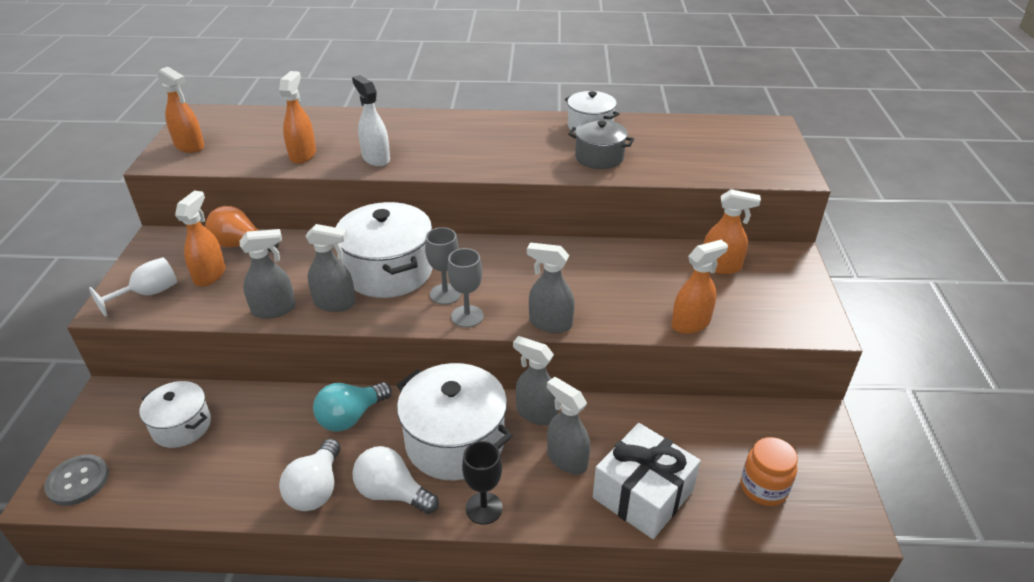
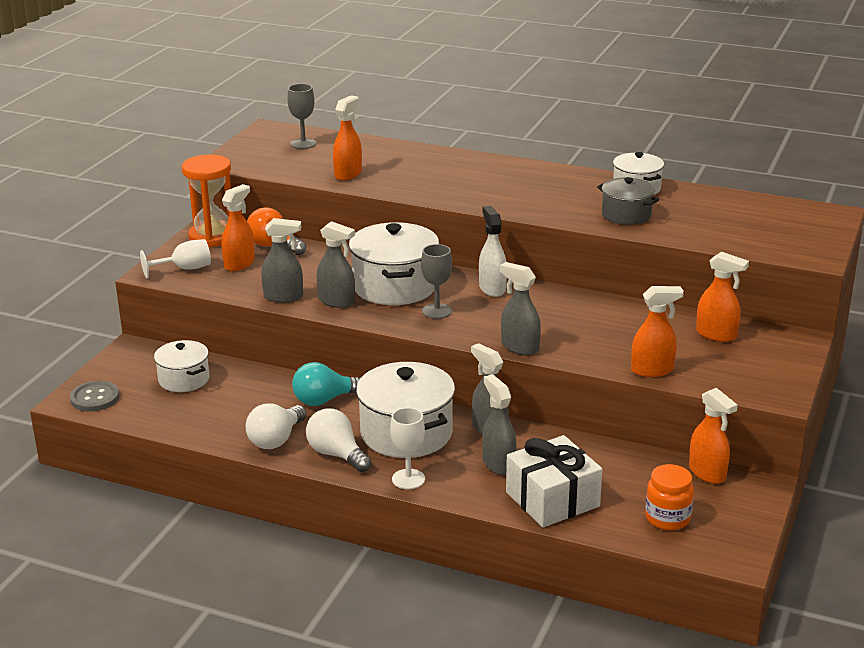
camera: 20 degrees right, 10 degrees down
(169, 245) = (213, 237): none -> orange hourglass
(189, 146) = (252, 154): orange spray bottle -> orange spray bottle (707, 473)
(376, 158) = (412, 186): white spray bottle -> white spray bottle (492, 288)
(467, 316) = (447, 330): grey goblet -> grey goblet (303, 143)
(484, 508) = (408, 479): black goblet -> white goblet

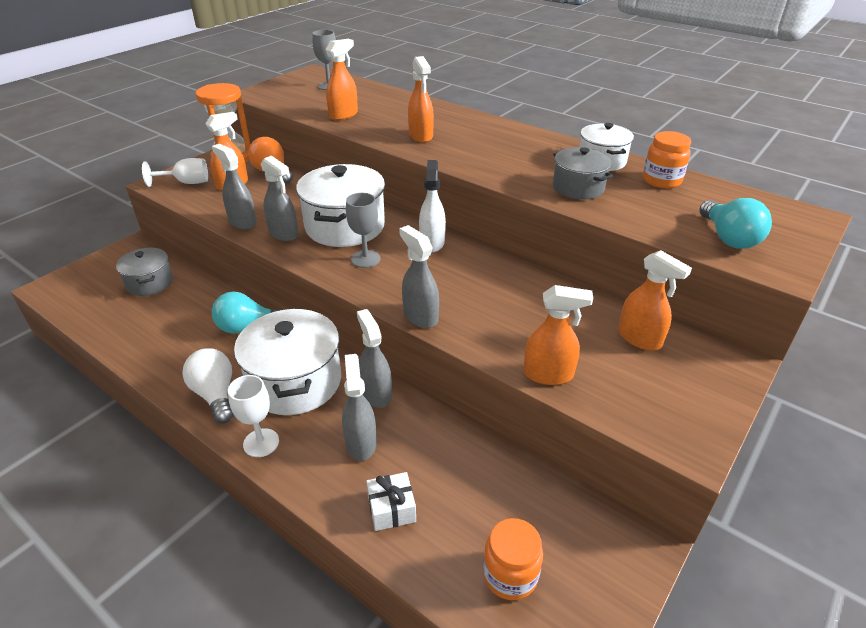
camera: 15 degrees right, 10 degrees up
(95, 398) = (67, 288): grey button -> none
(184, 379) = (149, 283): white pot -> grey pot
(276, 439) = (175, 364): white light bulb -> none
(283, 297) = (242, 222): grey spray bottle -> grey spray bottle turned 150 degrees counterclockwise
(552, 499) = (391, 509): white gift -> white gift, size x0.52
(698, 199) = (661, 180): none -> orange jar
(707, 473) = (583, 510): orange spray bottle -> orange spray bottle (421, 136)
(769, 239) = (728, 238): none -> turquoise light bulb

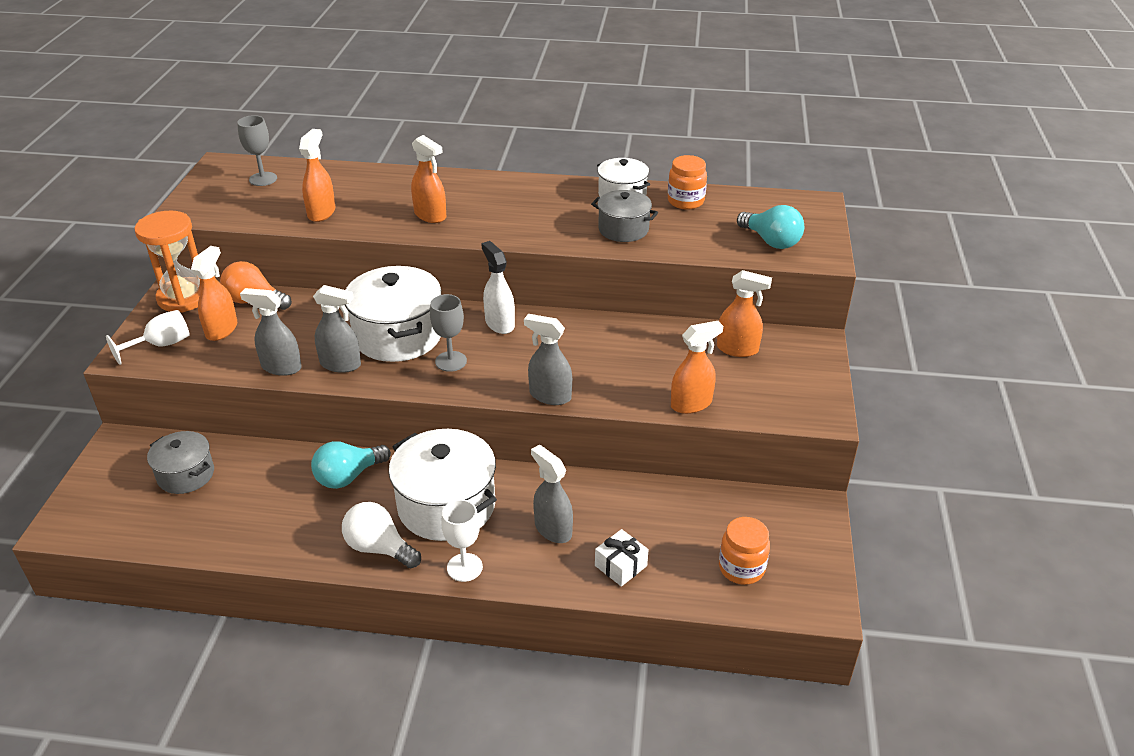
camera: 30 degrees left, 0 degrees up
(376, 393) = (531, 485): grey spray bottle -> none

